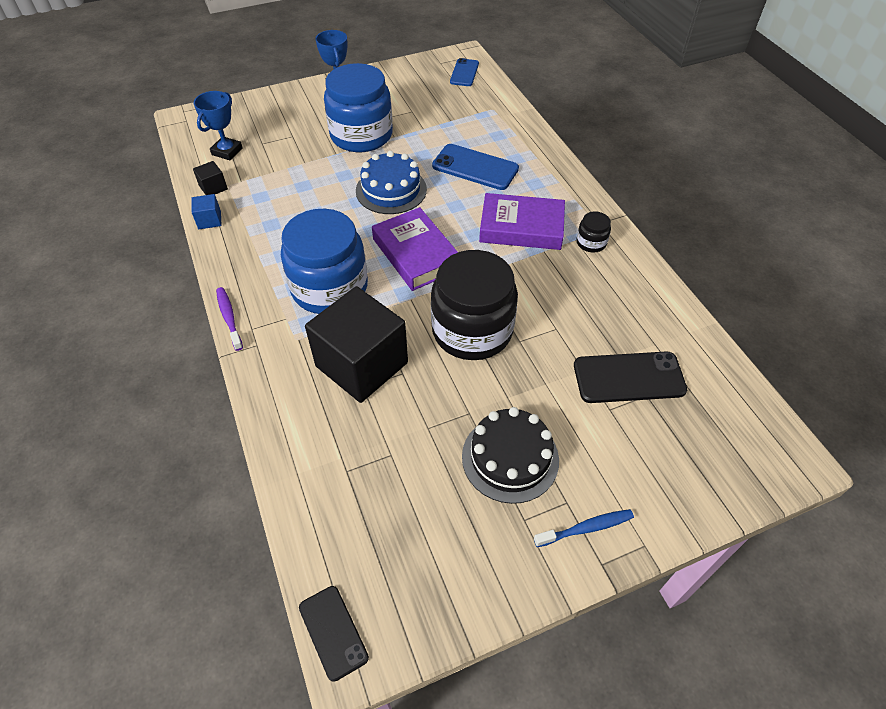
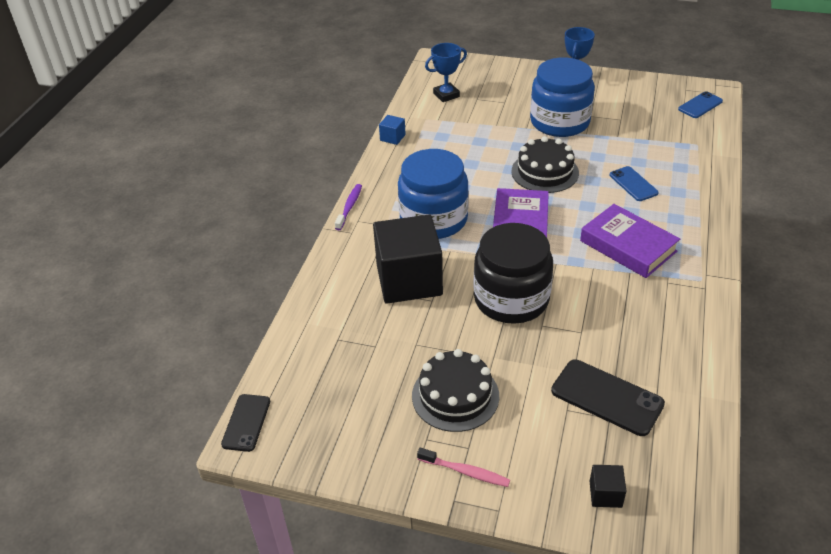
camera: 40 degrees right, 10 degrees down
(213, 187) = (414, 116): black cube -> black cube (605, 494)
(391, 190) = (545, 172): blue cake -> black cake
(475, 167) = (633, 184): blue phone -> blue phone, size x0.63
(586, 528) = (465, 472): blue toothbrush -> pink toothbrush
(591, 242) = (680, 285): black jar -> none

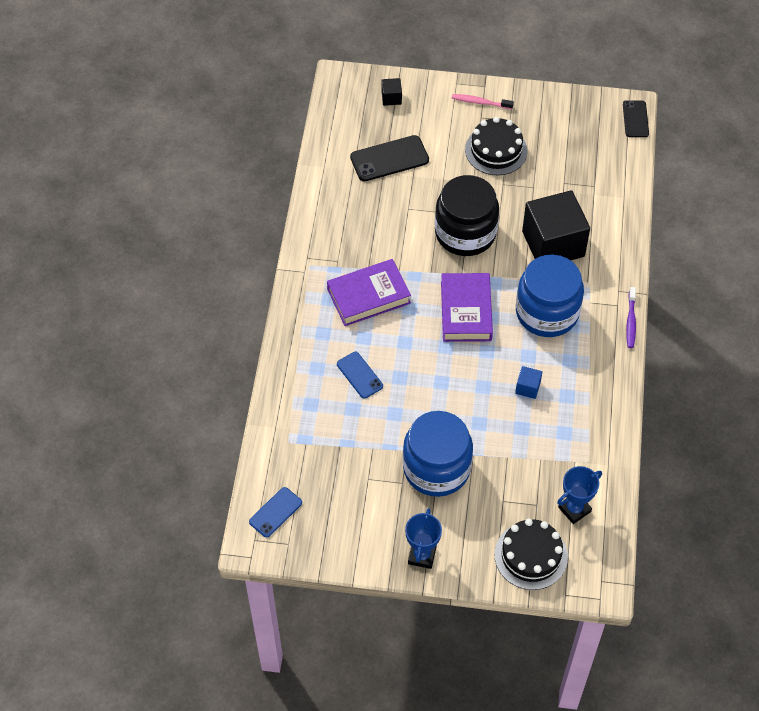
camera: 170 degrees right, 15 degrees up
(392, 137) = (617, 426): blue cube -> blue cube (527, 387)
(545, 172) = (448, 385): black cake -> black cake (531, 556)
(607, 397) = (389, 159): black phone -> black phone turned 45 degrees counterclockwise
(628, 246) = (368, 296): purple book -> purple book turned 60 degrees counterclockwise

